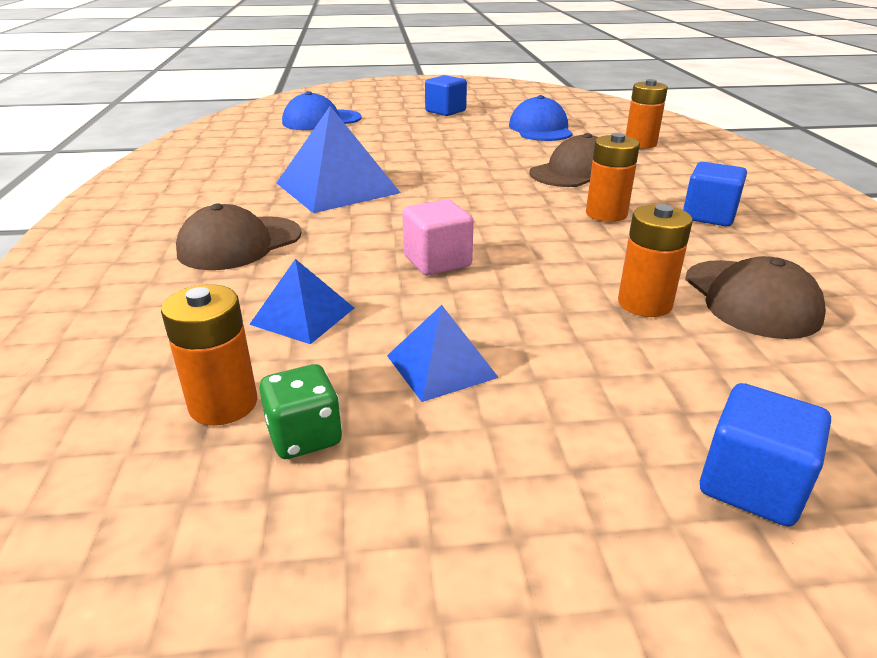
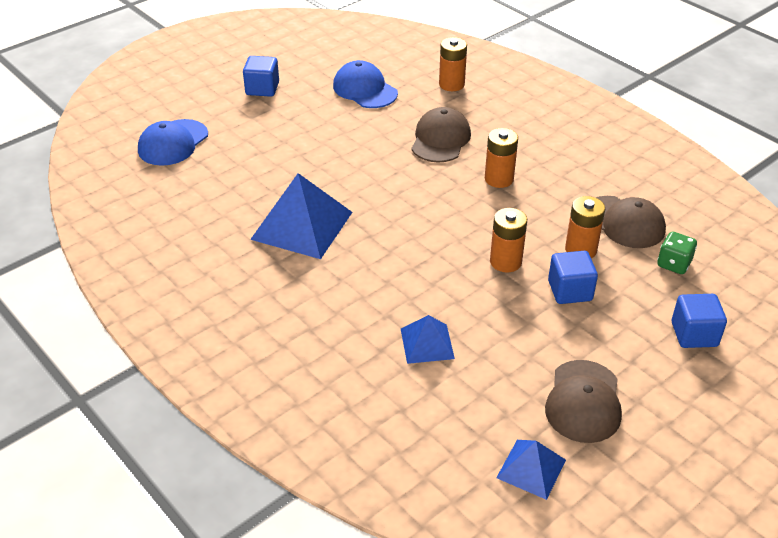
camera: 35 degrees left, 10 degrees up
(223, 404) = (460, 412): orange battery -> orange battery (505, 262)
(239, 243) = (313, 309): brown cap -> brown cap (583, 401)
(305, 436) = (516, 406): green dice -> green dice (674, 264)
(437, 261) = (448, 267): pink cube -> none
(441, 366) = (530, 339): blue pyramid -> blue pyramid (531, 468)
(708, 216) = (555, 156): blue cube -> blue cube (570, 291)

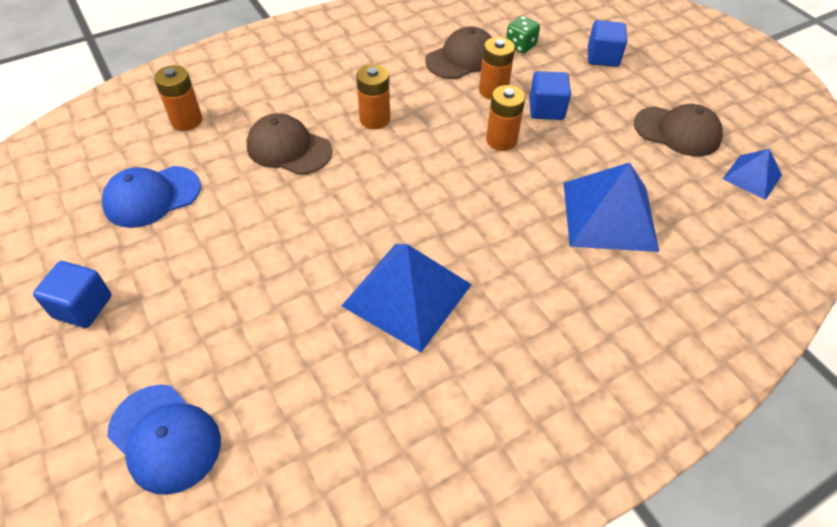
camera: 80 degrees left, 10 degrees up
(427, 343) = (609, 216): blue pyramid -> blue pyramid, size x1.83

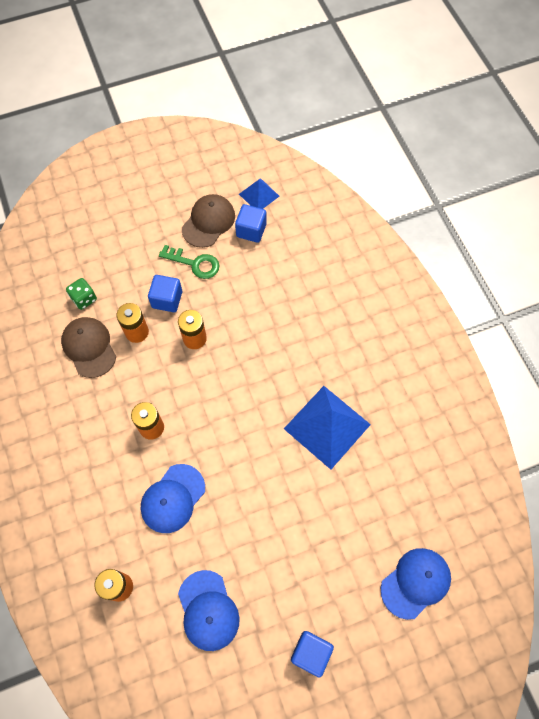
camera: 80 degrees left, 15 degrees up
(288, 148) = (173, 498): brown cap -> blue cap
(602, 57) = (114, 243): blue cube -> blue cube (251, 230)
(608, 126) = (194, 263): none -> green key
(609, 216) = (279, 289): blue pyramid -> none

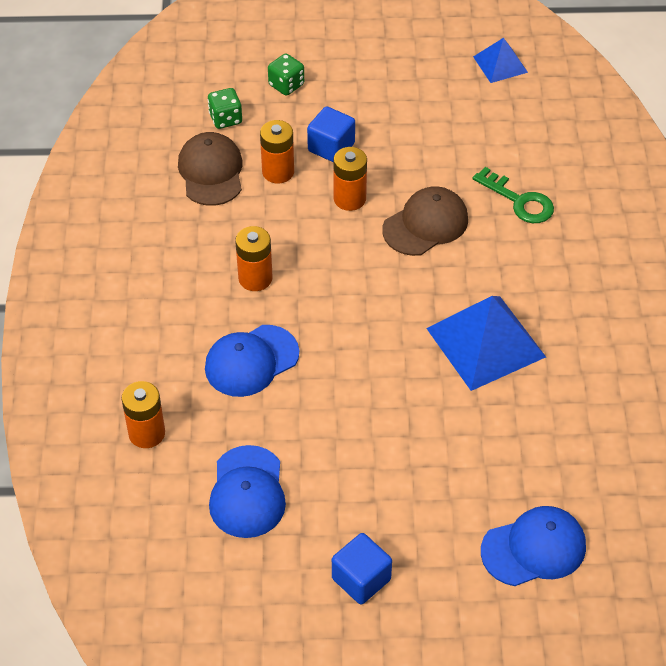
camera: 20 degrees right, 15 degrees down
(117, 257) = (286, 85): none -> green dice
(194, 263) = (383, 118): green key -> green key (519, 201)
(208, 222) = (420, 77): brown cap -> brown cap (426, 224)
(251, 230) = (473, 101): blue cube -> none

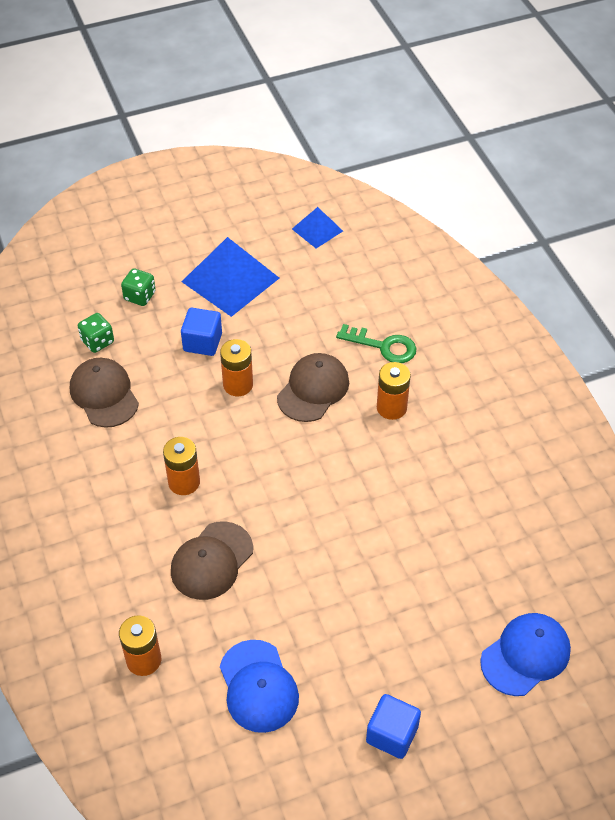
camera: 20 degrees left, 0 degrees up
(251, 361) = (211, 561): blue cap -> brown cap
(278, 172) = (164, 378): orange battery -> orange battery (391, 407)
(485, 342) = (407, 481): blue pyramid -> blue pyramid (230, 279)

